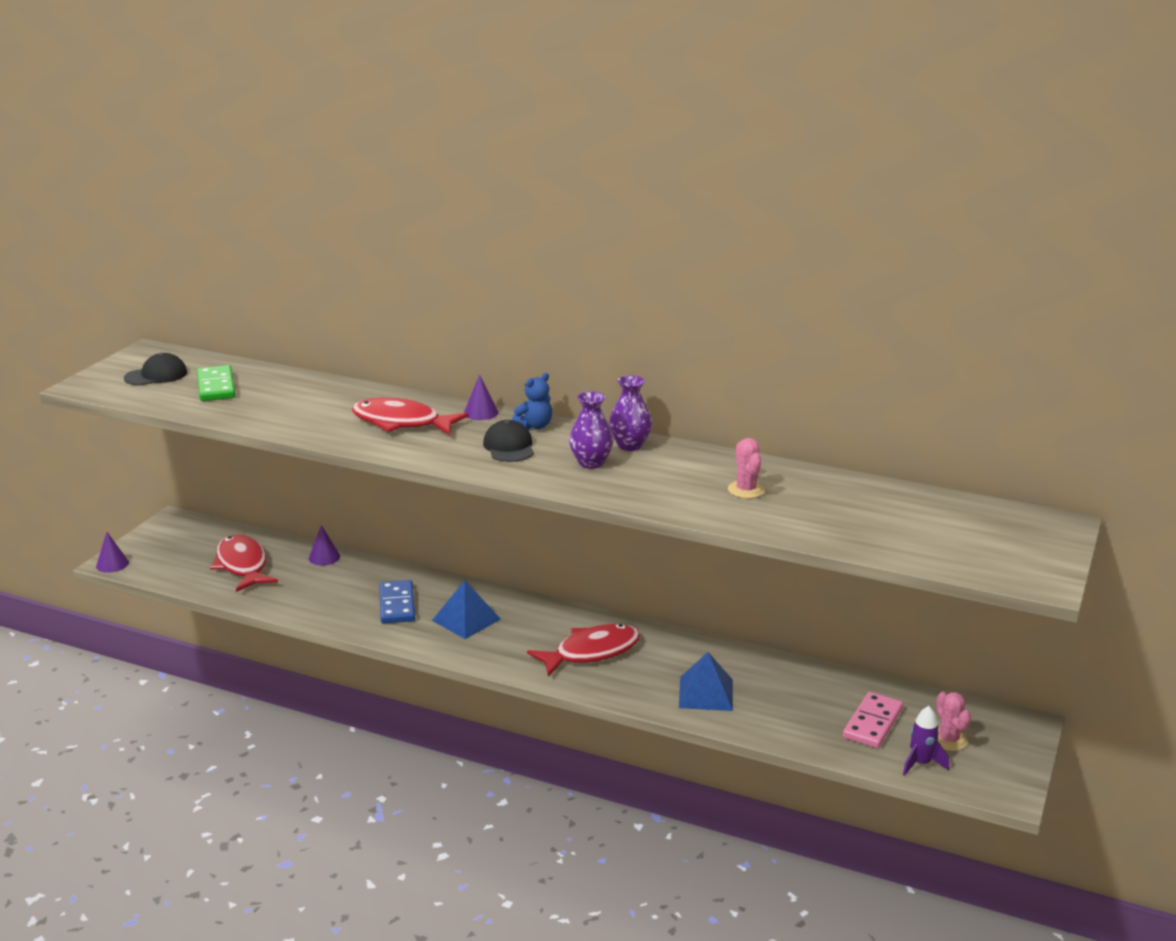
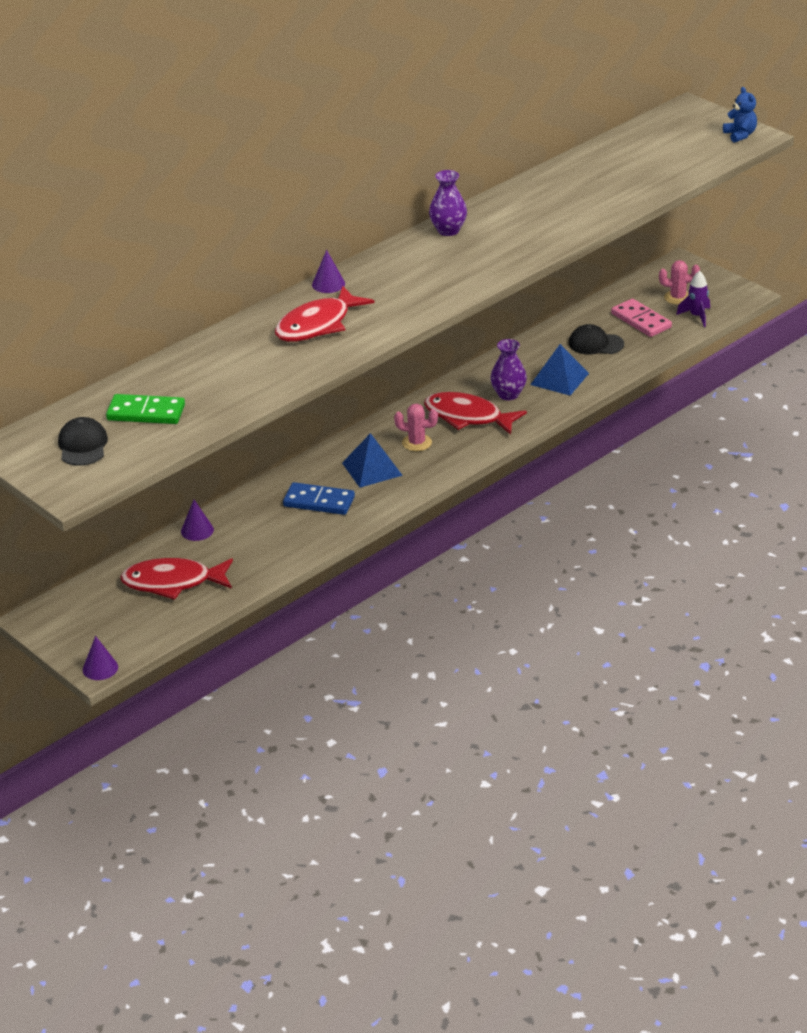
camera: 65 degrees left, 10 degrees up
(509, 447) = (408, 283): black cap -> black cap (595, 344)
(534, 426) = (377, 264): blue teddy bear -> blue teddy bear (740, 135)
(591, 463) = (467, 253): purple vase -> purple vase (508, 394)
(591, 652) = (467, 417): red fish -> red fish turned 60 degrees counterclockwise
(746, 490) = (560, 201): pink cactus -> pink cactus (416, 443)

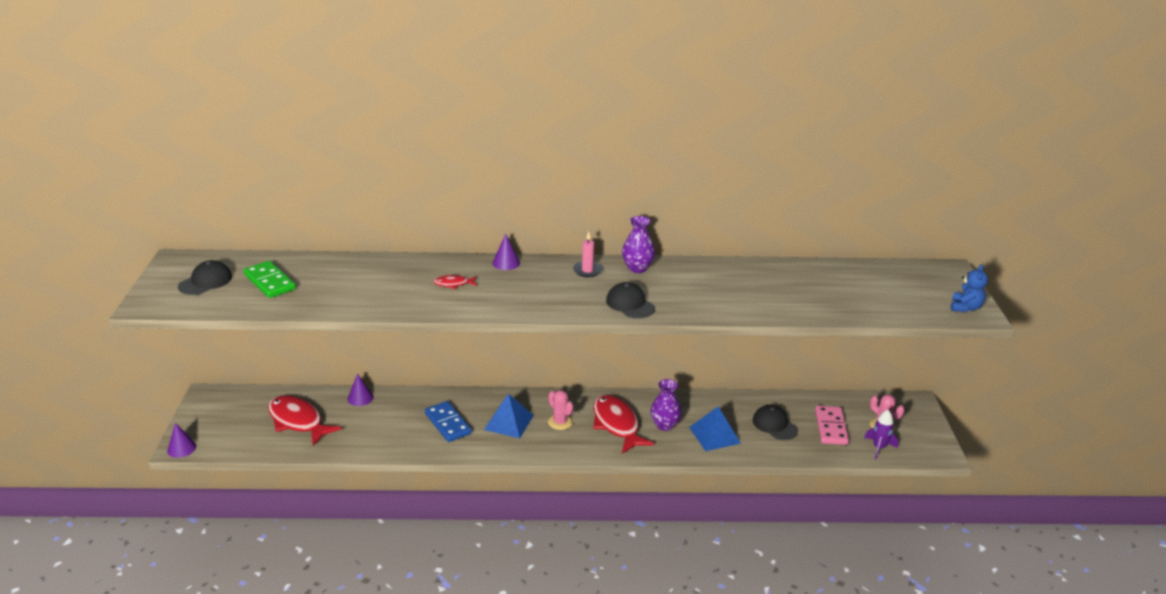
camera: 40 degrees right, 5 degrees down
(317, 325) = (453, 284): red fish -> red fish, size x0.45
(410, 254) = (587, 270): none -> pink candle
(494, 263) = (630, 304): none -> black cap

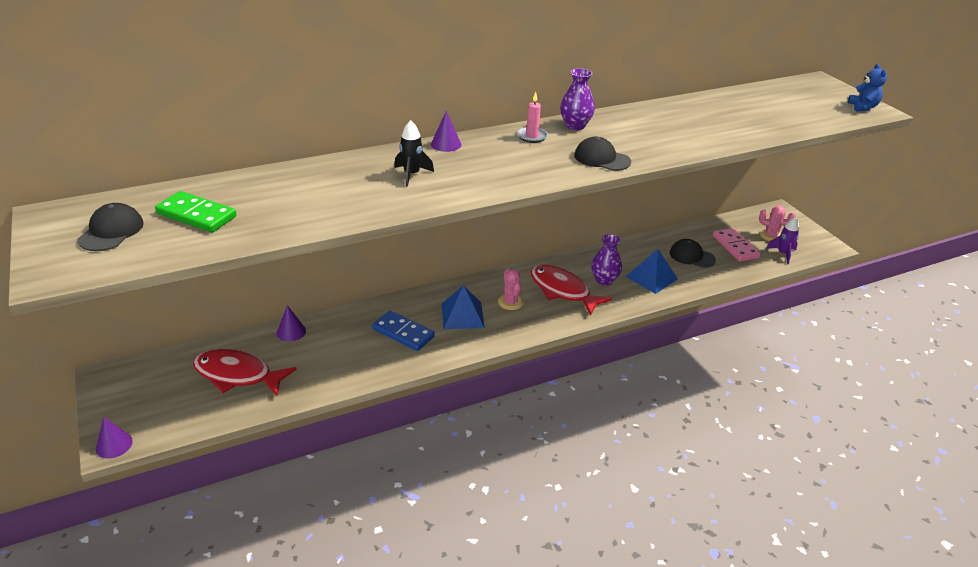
camera: 25 degrees left, 5 degrees up
(453, 284) = (411, 175): red fish -> black rocket
(560, 422) = (510, 302): pink cactus -> pink cactus turned 45 degrees clockwise

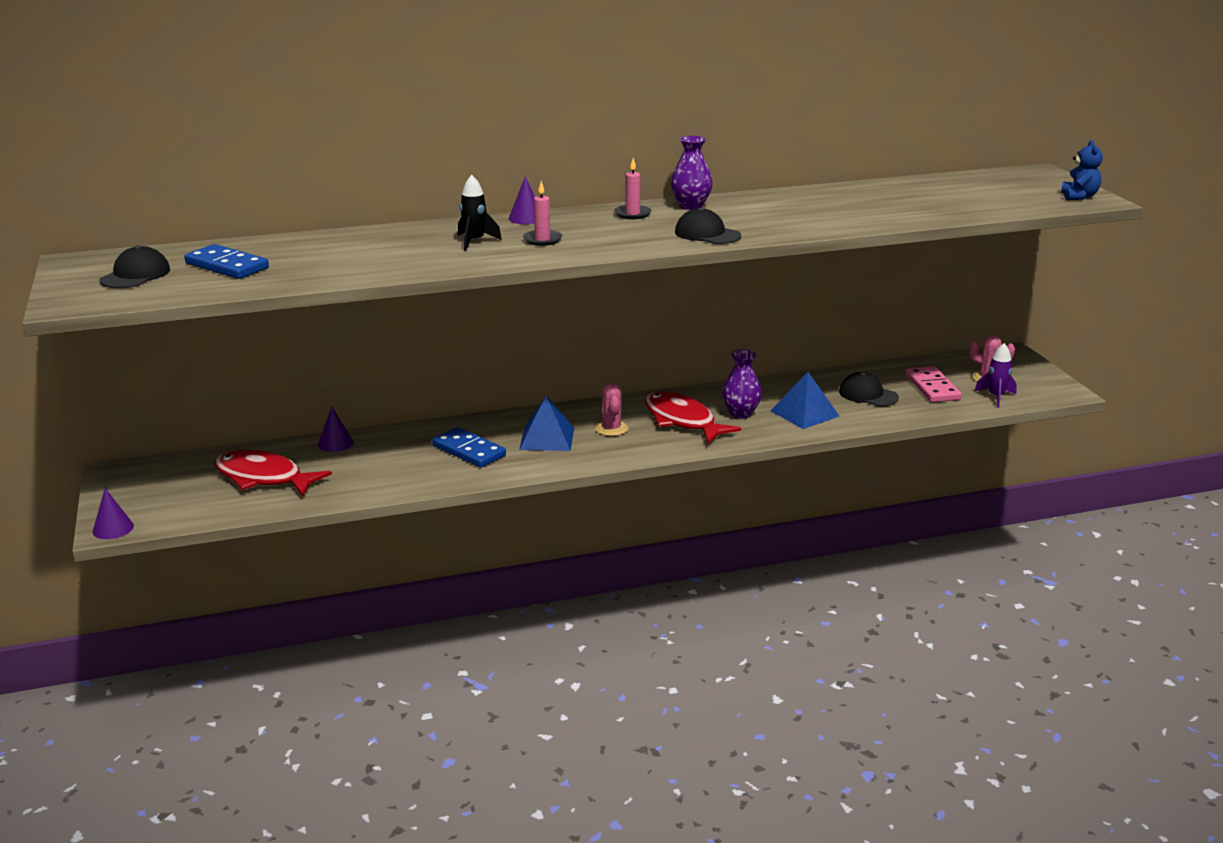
camera: 10 degrees right, 10 degrees down
(196, 215) = (227, 266): green domino -> blue domino
(468, 170) = (542, 240): none -> pink candle

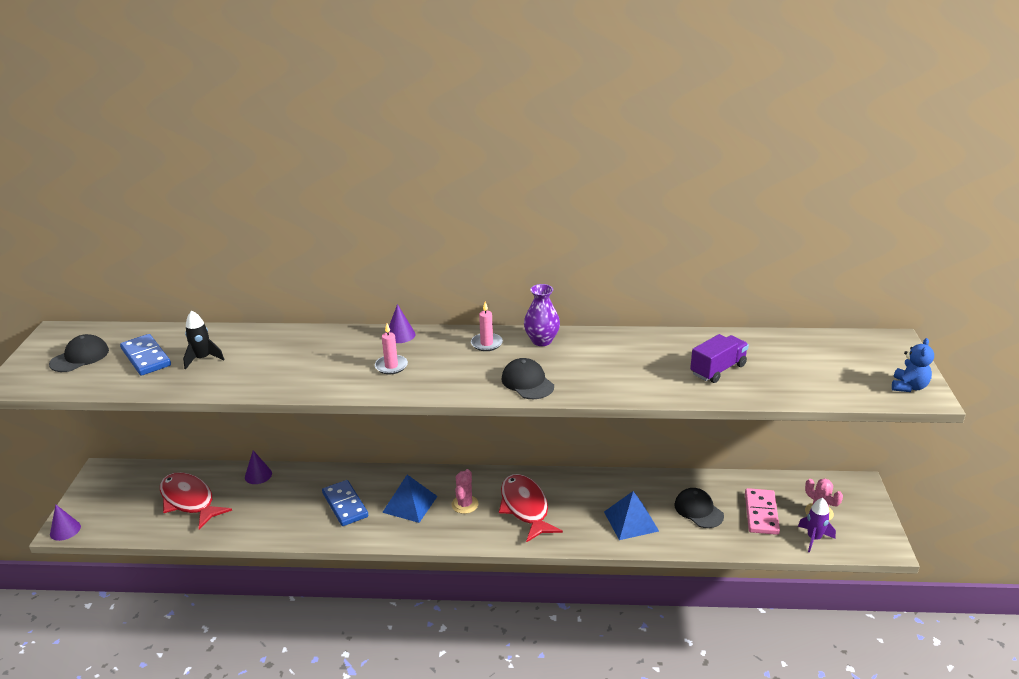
camera: 20 degrees right, 5 degrees up
(475, 241) = (339, 359): black rocket -> black rocket (203, 359)
(740, 413) = (577, 509): purple vase -> none
(892, 205) = (718, 369): none -> purple truck

